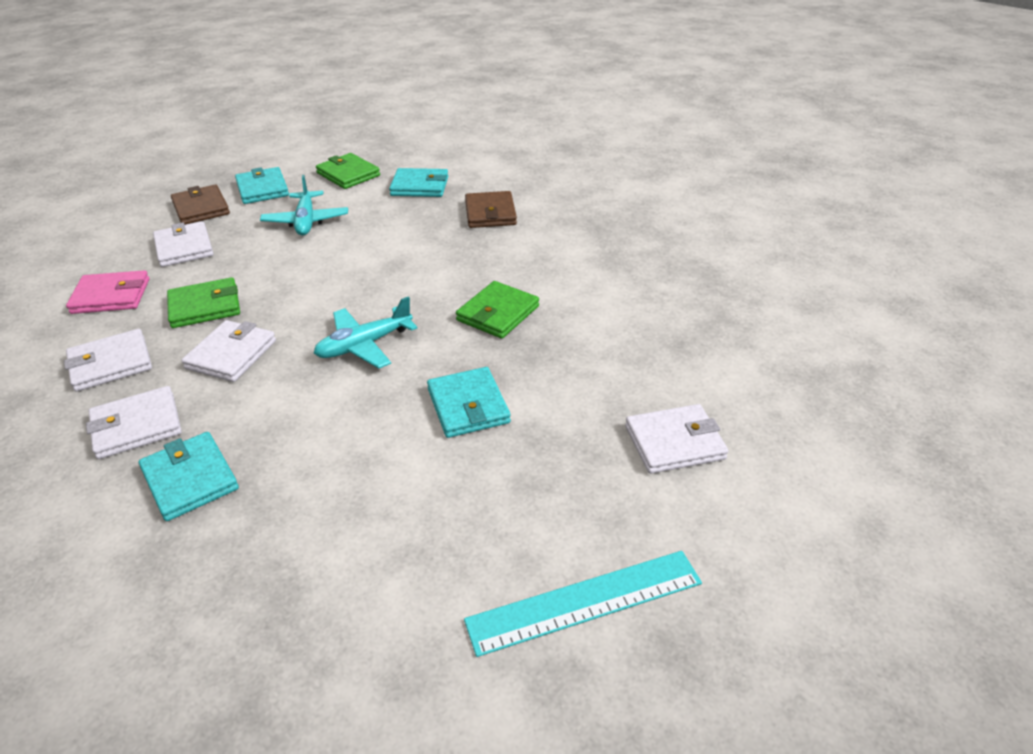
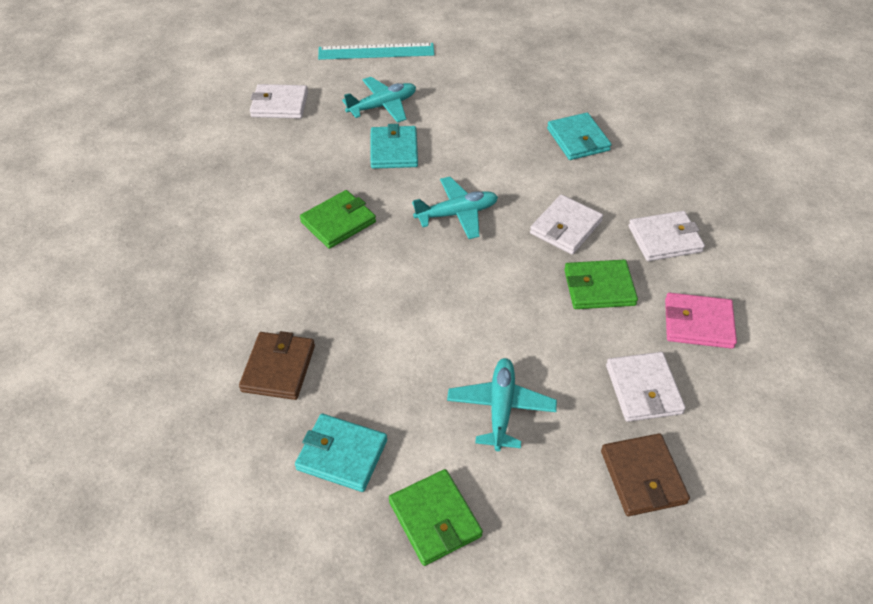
camera: 165 degrees left, 10 degrees up
(136, 426) = (624, 181): white wallet -> none
(262, 189) = (562, 508): turquoise wallet -> none
(515, 474) = (382, 106): none -> turquoise plane

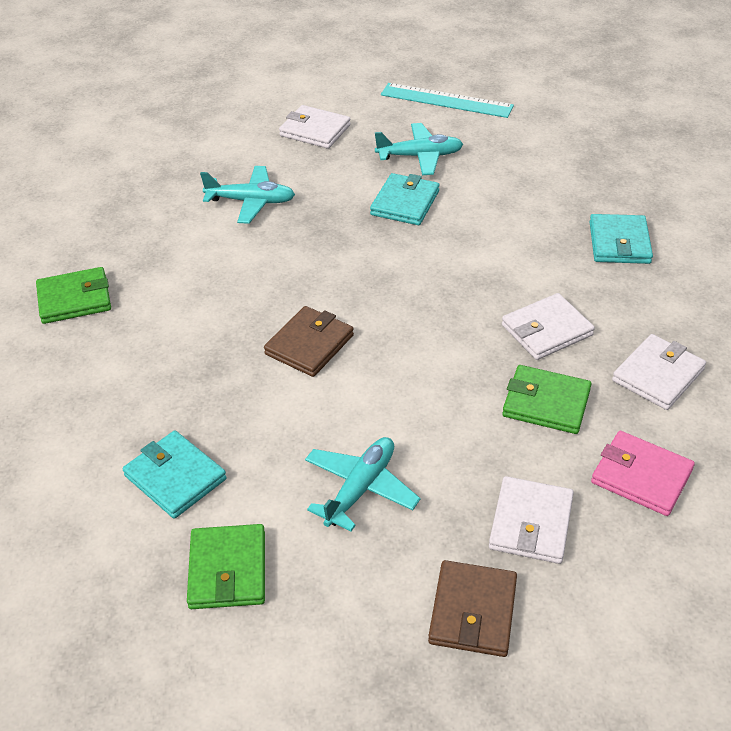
camera: 25 degrees right, 5 degrees down
(278, 368) = (164, 377): brown wallet -> brown wallet (309, 345)
(338, 222) = (305, 258): green wallet -> green wallet (74, 299)
(457, 214) = (433, 283): turquoise plane -> turquoise plane (251, 201)
(664, 239) = (658, 375): white wallet -> white wallet turned 60 degrees counterclockwise

